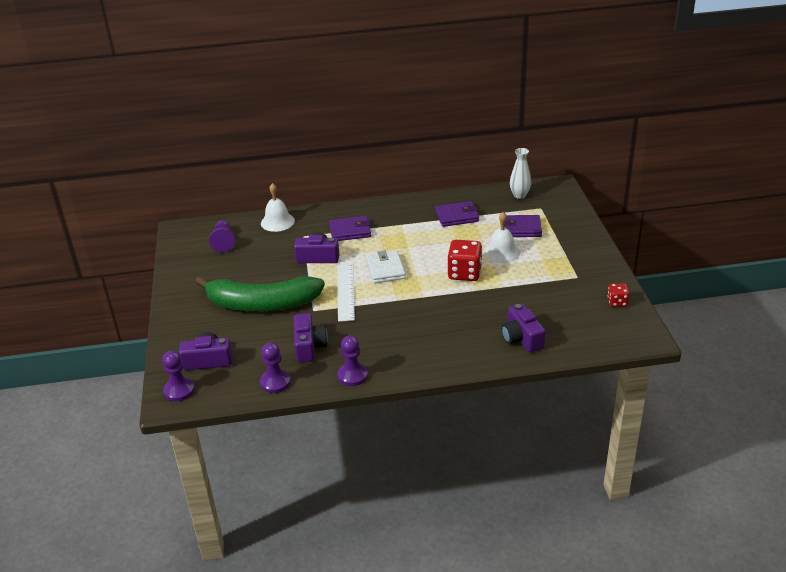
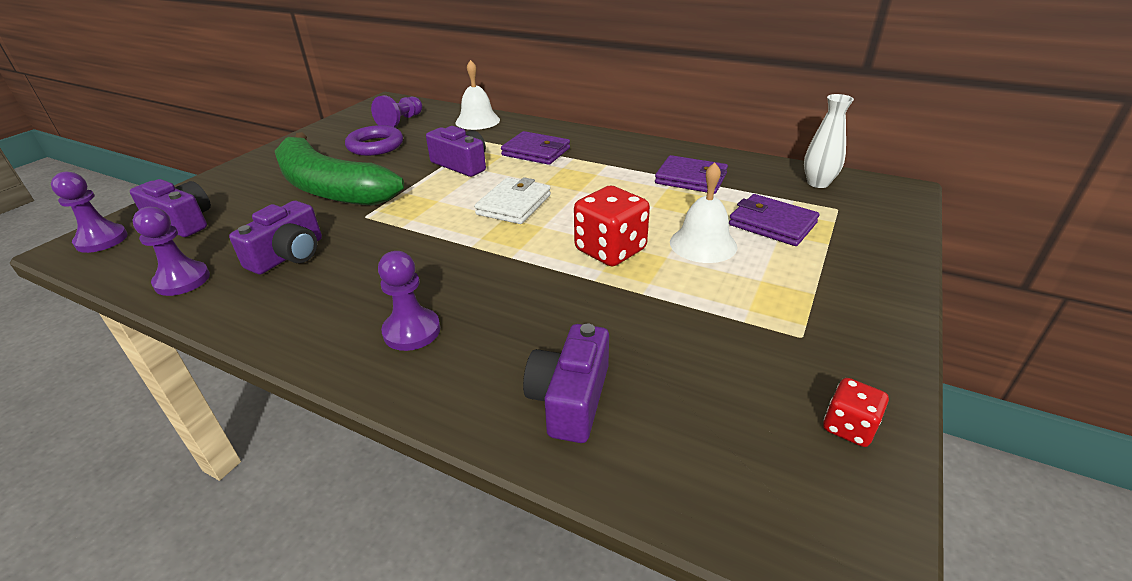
camera: 35 degrees right, 0 degrees up
(238, 266) = (375, 146): none -> purple ring
(346, 292) = (430, 211): white ruler -> none
(352, 375) = (262, 320): purple pawn -> purple pawn (412, 331)

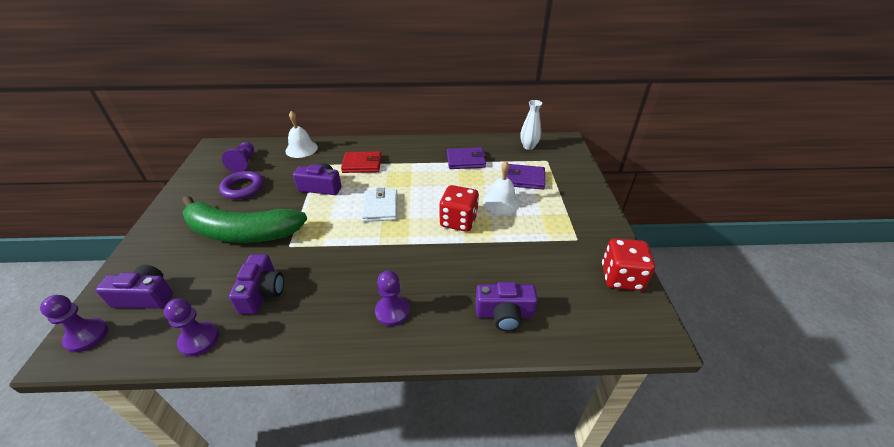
camera: 30 degrees left, 5 degrees up
(536, 152) = (362, 164): purple wallet -> red wallet
(570, 399) = (504, 314): purple camera -> purple camera turned 75 degrees counterclockwise
(848, 427) = (621, 277): red dice -> red dice, size x1.84

